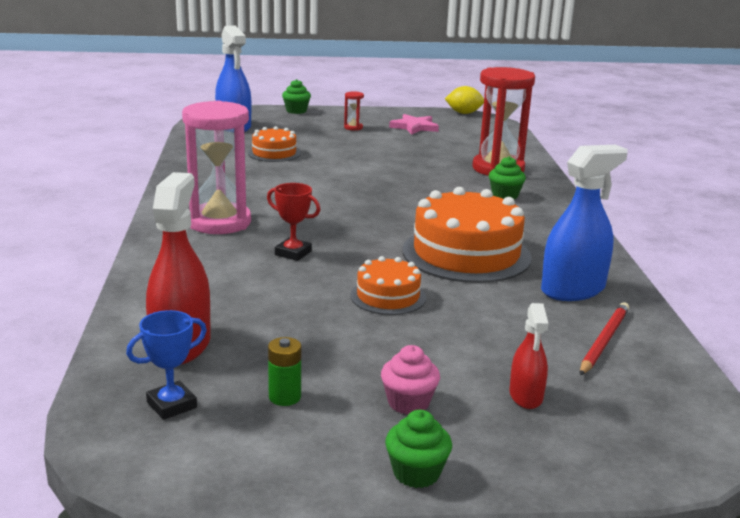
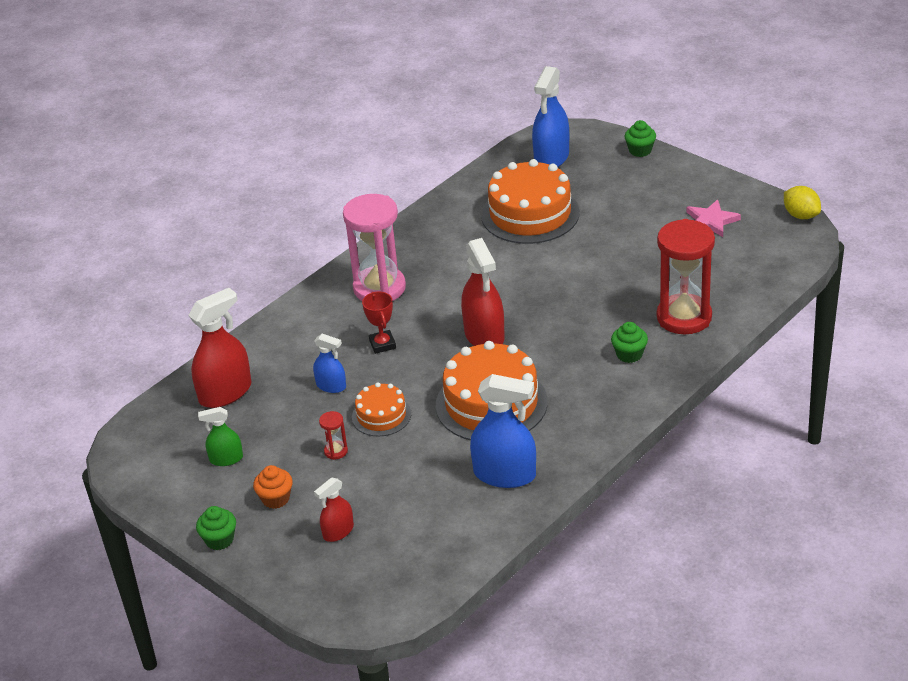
camera: 50 degrees right, 15 degrees up
(171, 405) = (173, 433): blue trophy -> none
(274, 153) = (530, 214): orange cake -> orange cake, size x1.88
(285, 397) = (226, 459): green battery -> green spray bottle
(296, 296) = (331, 386): none -> blue spray bottle
(353, 127) = (652, 200): red hourglass -> red hourglass (336, 451)
(374, 220) = (484, 335): none -> red spray bottle
(408, 403) = (275, 499): pink cupcake -> orange cupcake
(604, 341) = (447, 524): red pencil -> none

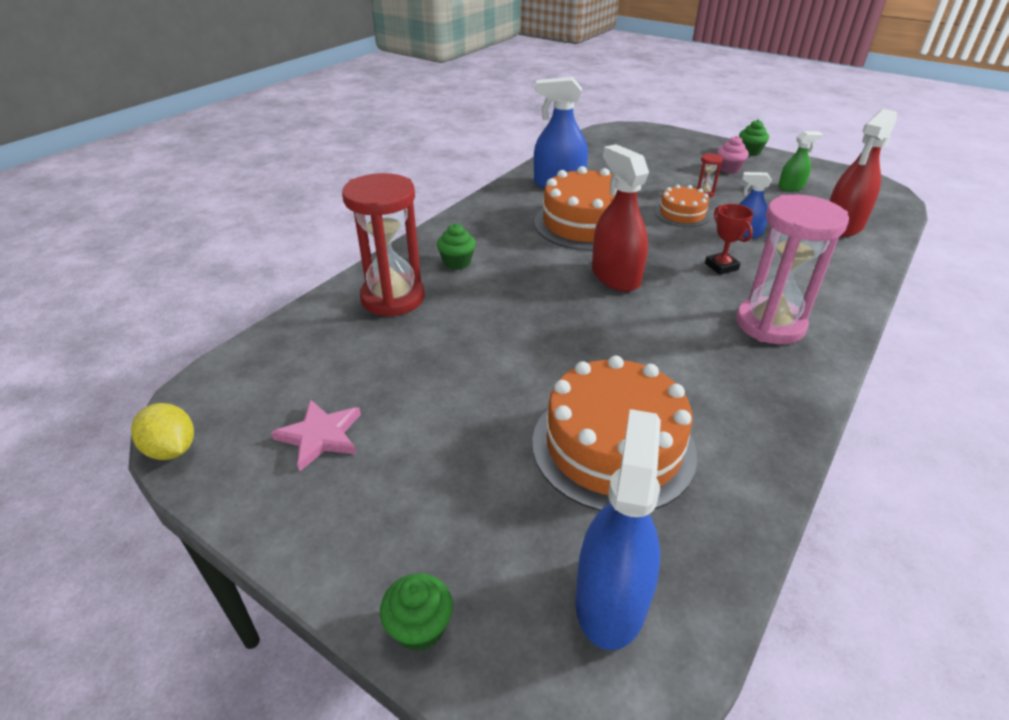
camera: 170 degrees right, 0 degrees up
(275, 499) = (729, 169): orange cupcake -> pink cupcake
(338, 531) = (668, 156): red spray bottle -> none

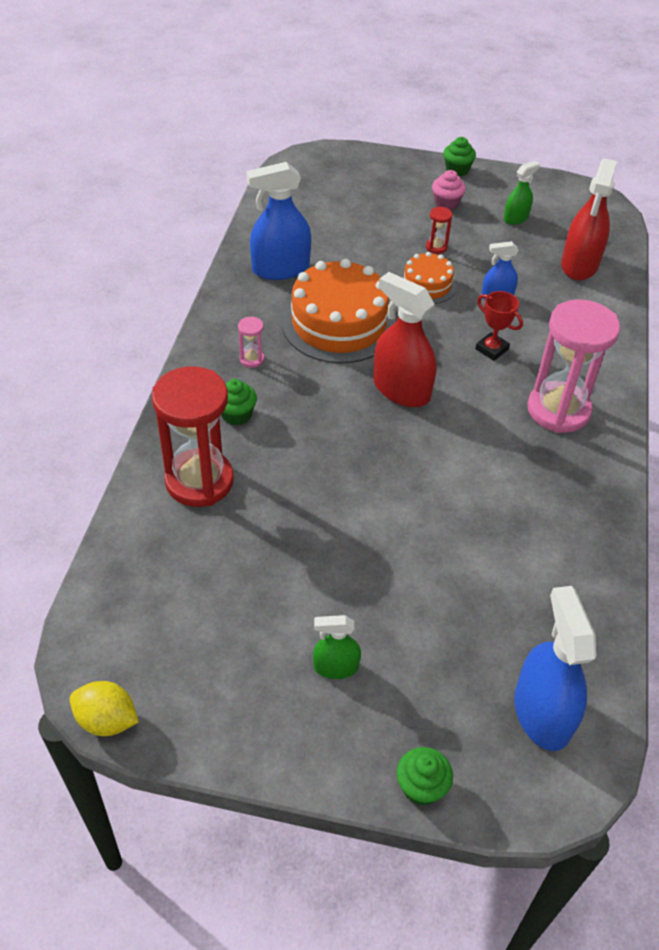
camera: 25 degrees left, 10 degrees up
(320, 436) = (235, 658): pink star -> none
(408, 474) = (336, 667): none -> green spray bottle
(496, 231) = (252, 359): none -> pink hourglass
(613, 446) = (485, 582): orange cake -> none

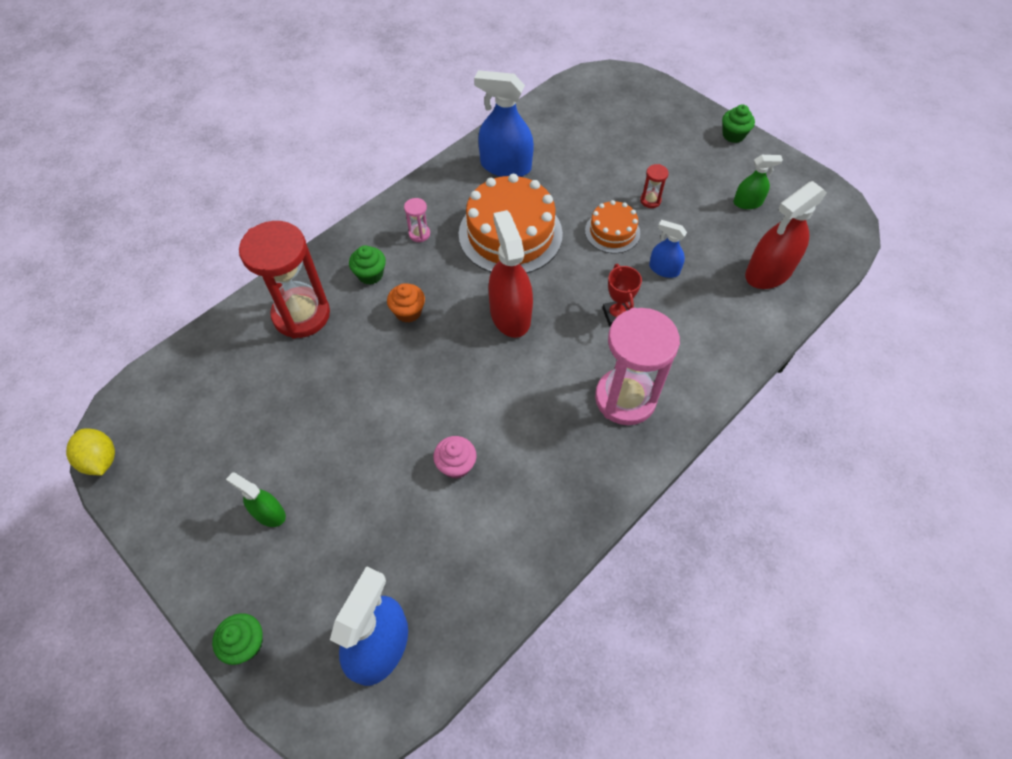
camera: 35 degrees right, 10 degrees up
(305, 430) = (408, 312): none -> orange cupcake
(446, 203) = (695, 163): pink cupcake -> pink cupcake (456, 465)

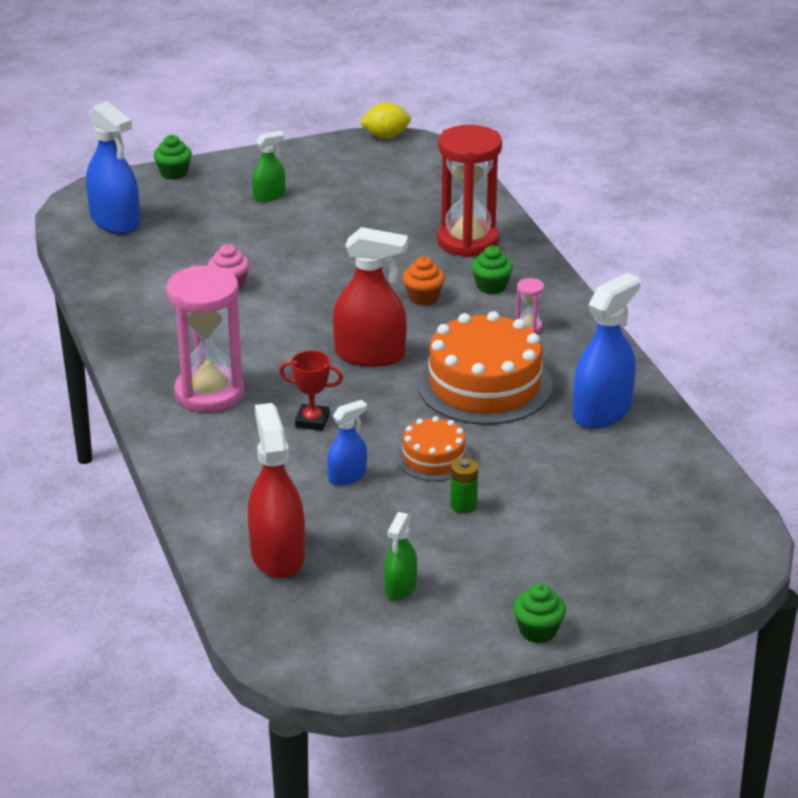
camera: 115 degrees right, 25 degrees down
(650, 200) = (463, 505): red hourglass -> green battery

